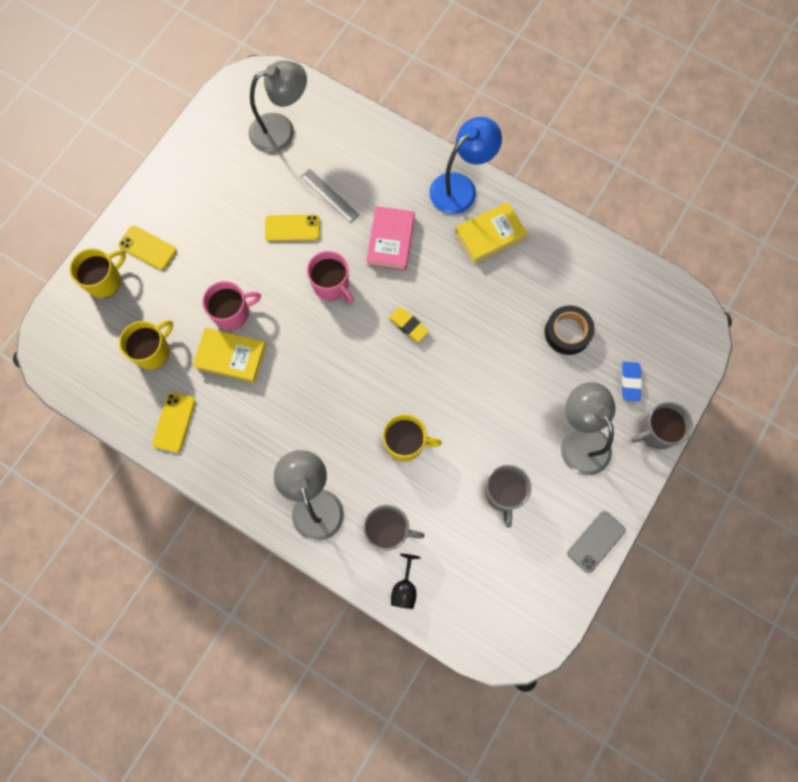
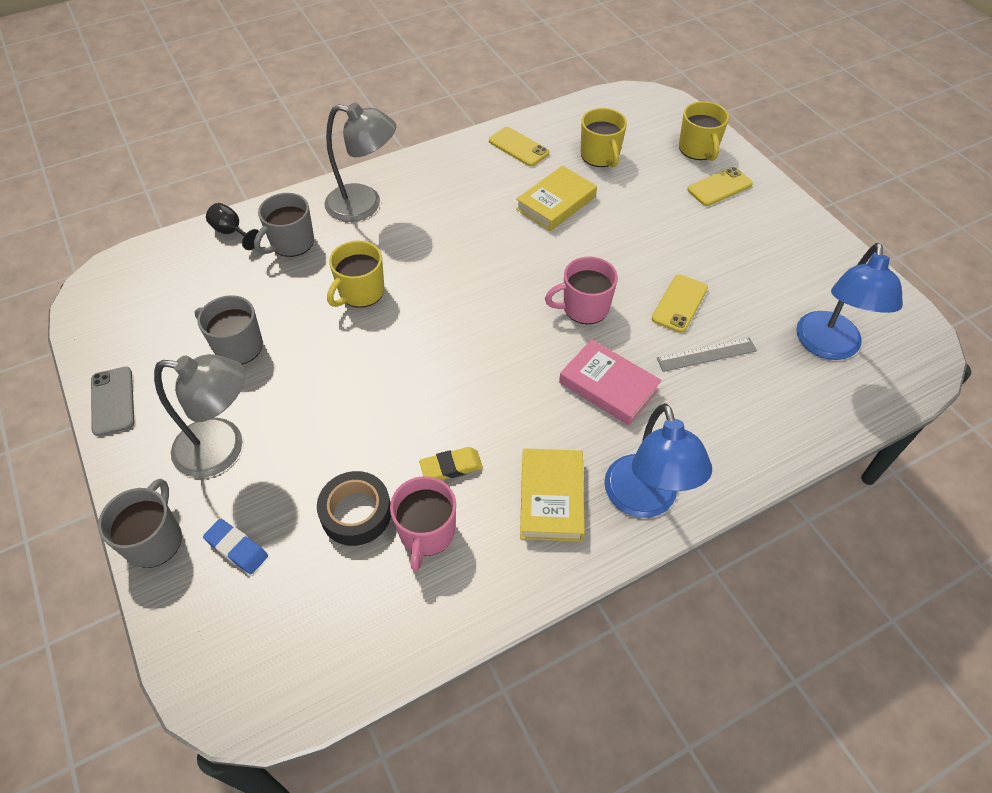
camera: 120 degrees right, 20 degrees down
(232, 313) = (604, 220): pink mug -> pink mug (426, 532)
(281, 130) = (828, 347): grey lamp -> blue lamp
(408, 325) = (487, 353): yellow eraser -> yellow eraser (451, 467)

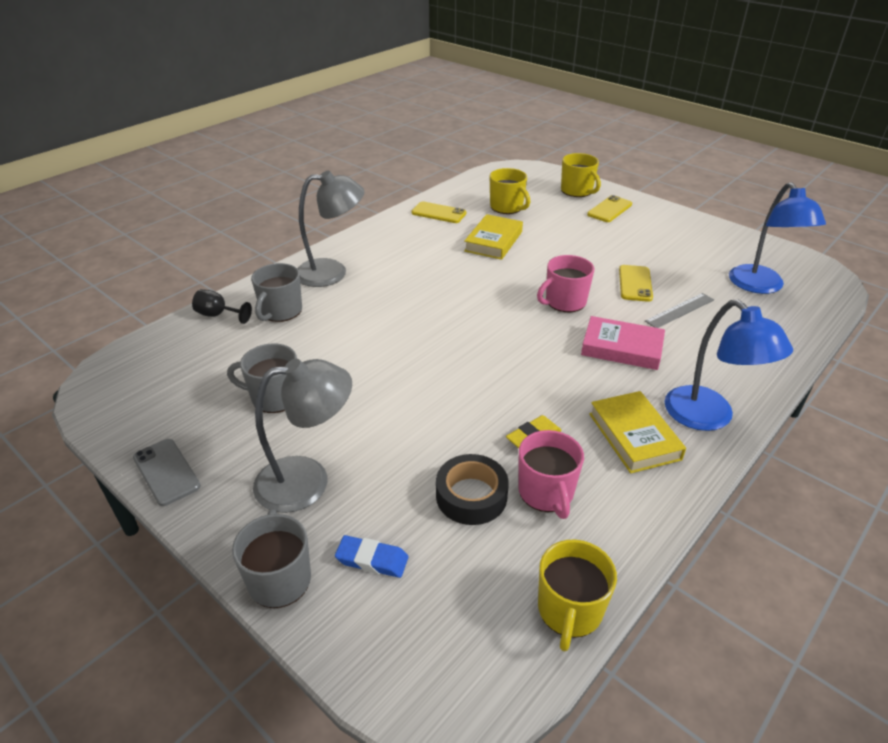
camera: 20 degrees left, 15 degrees down
(361, 292) = (367, 332): yellow mug -> yellow mug (569, 610)

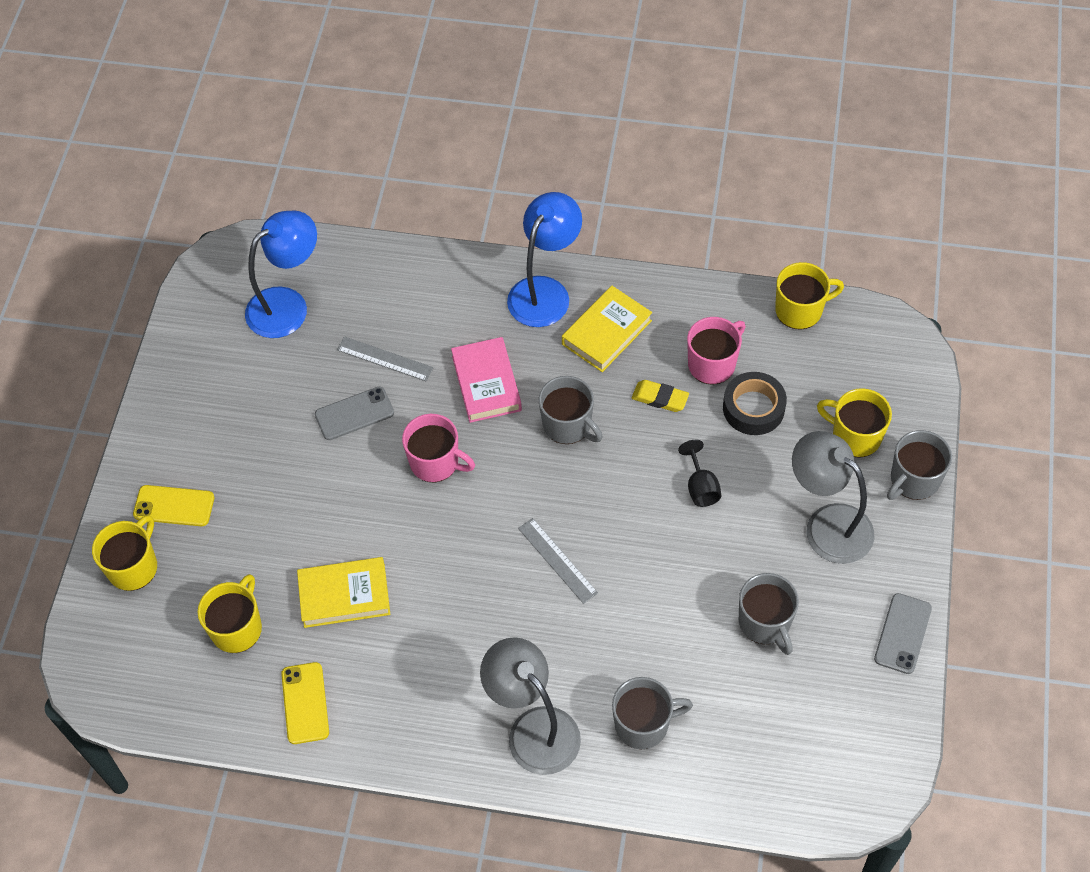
camera: 120 degrees left, 20 degrees up
(218, 315) = (696, 784): black goblet -> black goblet (700, 487)
(372, 560) = (855, 436): blue eraser -> yellow mug
(434, 323) = (557, 560): none -> grey ruler
(547, 373) = (568, 425): none -> grey mug
(635, 283) = (354, 414): yellow phone -> grey phone

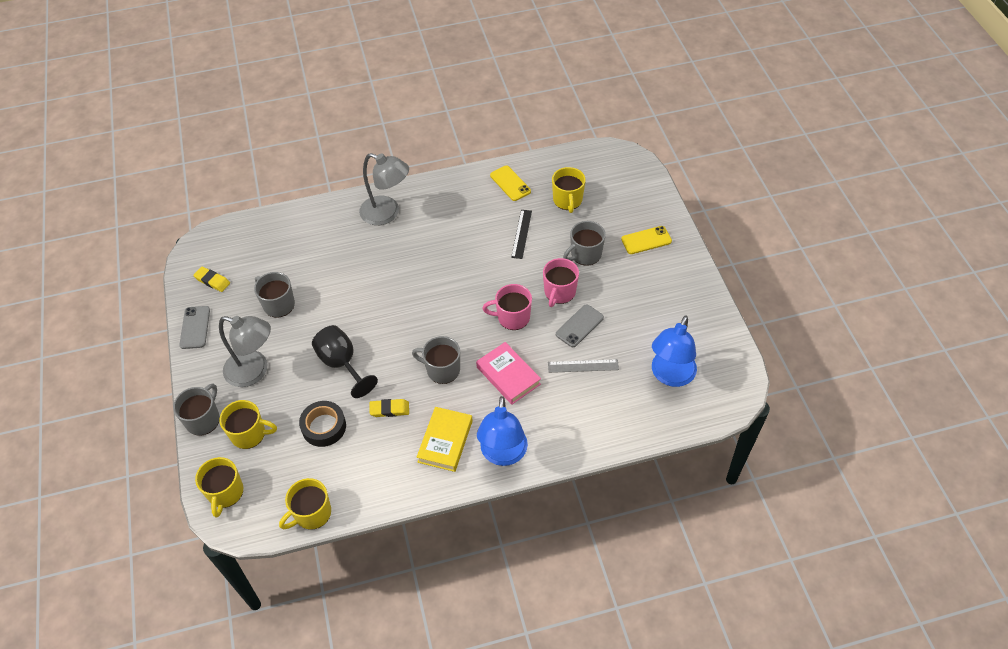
camera: 155 degrees right, 5 degrees down
(133, 567) = (643, 206): yellow mug -> yellow mug (225, 493)
(344, 595) = (521, 234): yellow book -> black ruler
(557, 560) = (412, 292): grey ruler -> none
(643, 724) = (330, 235): grey mug -> grey mug (585, 254)
(700, 487) = (342, 364): black goblet -> black goblet, size x1.70
(712, 364) = (362, 447): pink mug -> pink mug (559, 292)
(860, 711) = (212, 281): none -> yellow eraser

